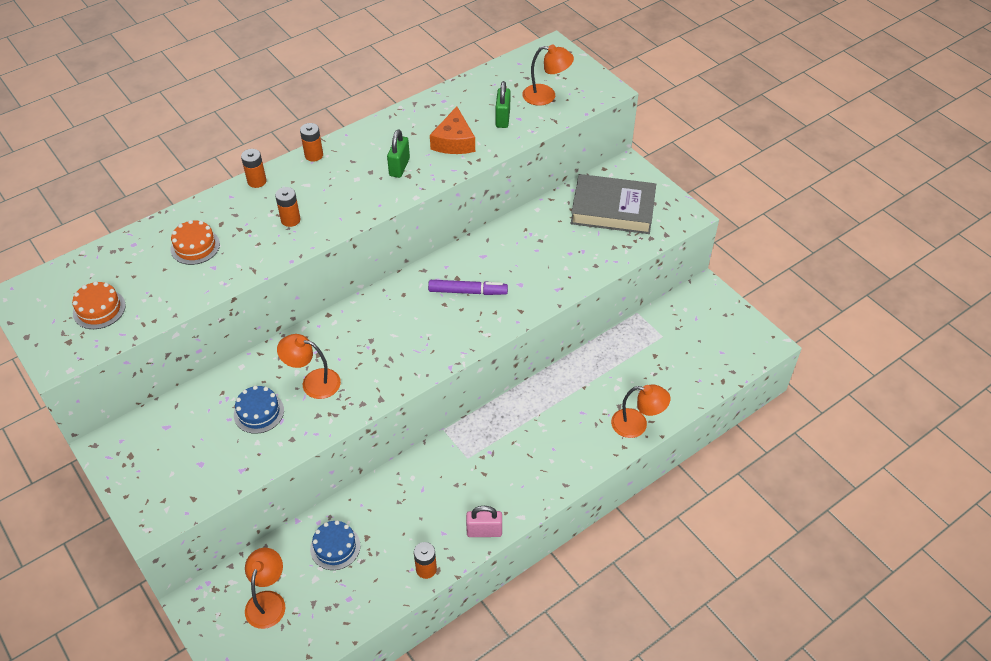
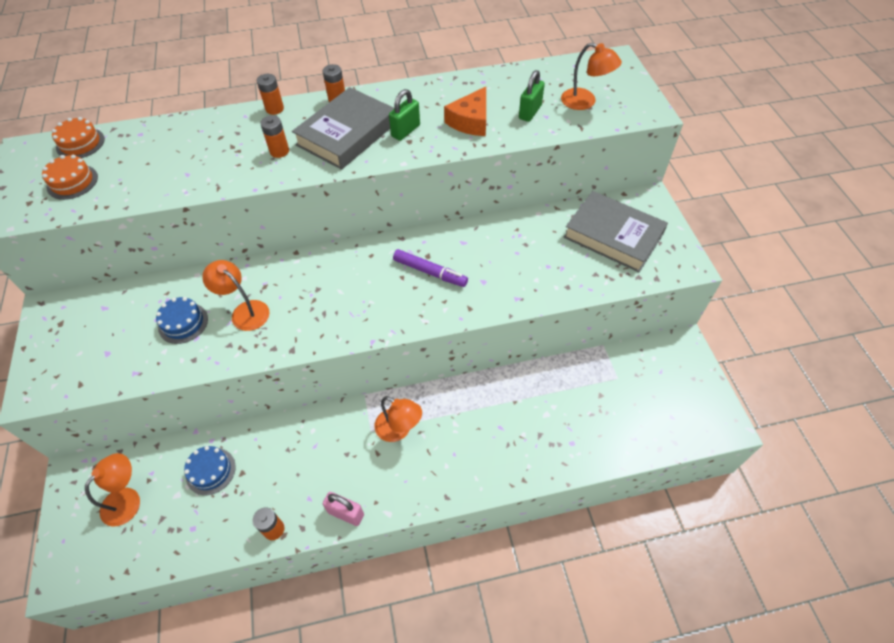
camera: 25 degrees right, 5 degrees up
(195, 246) = (185, 151): orange cake -> orange cake (80, 143)
(345, 185) = (347, 134): none -> grey book
(637, 425) = (548, 462): orange lamp -> orange lamp (399, 430)

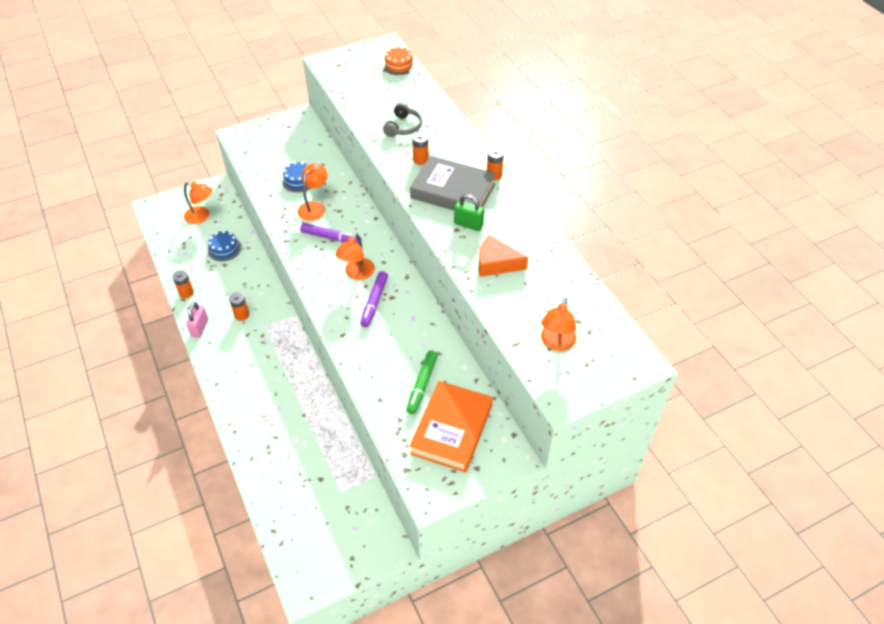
camera: 75 degrees right, 5 degrees down
(72, 182) = (361, 75): orange cake -> none
(209, 157) = (403, 127): none -> grey headphones
(274, 109) = (469, 144): orange battery -> orange battery (242, 315)
(309, 300) = (331, 237): none -> purple marker
(399, 430) = (267, 343): orange lamp -> orange lamp (357, 274)
(530, 112) = (524, 303): green padlock -> none
(555, 249) = (422, 385): none -> green marker
(613, 236) = (451, 429): grey book -> orange book

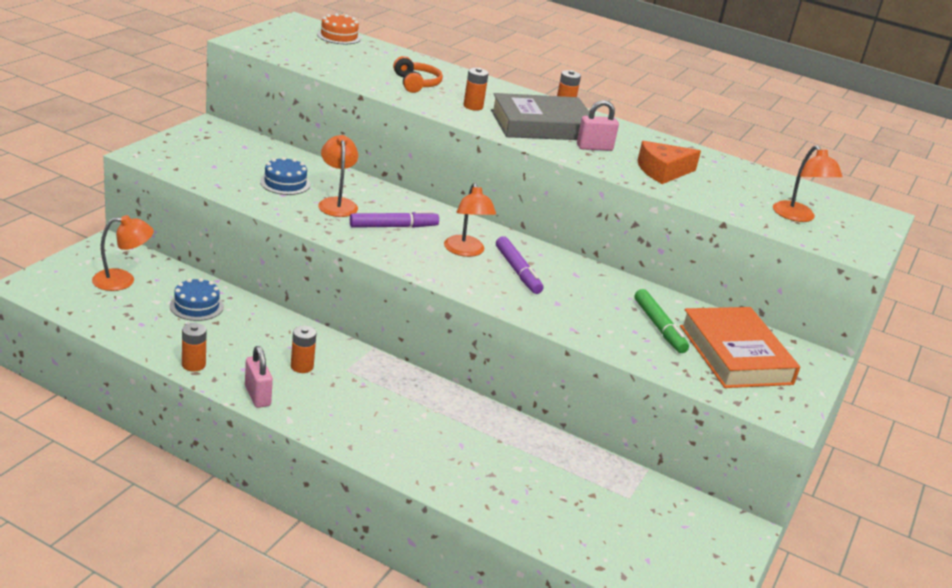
camera: 40 degrees left, 20 degrees down
(403, 127) = (416, 84): grey headphones -> orange headphones
(468, 224) = (594, 148): green padlock -> pink padlock

